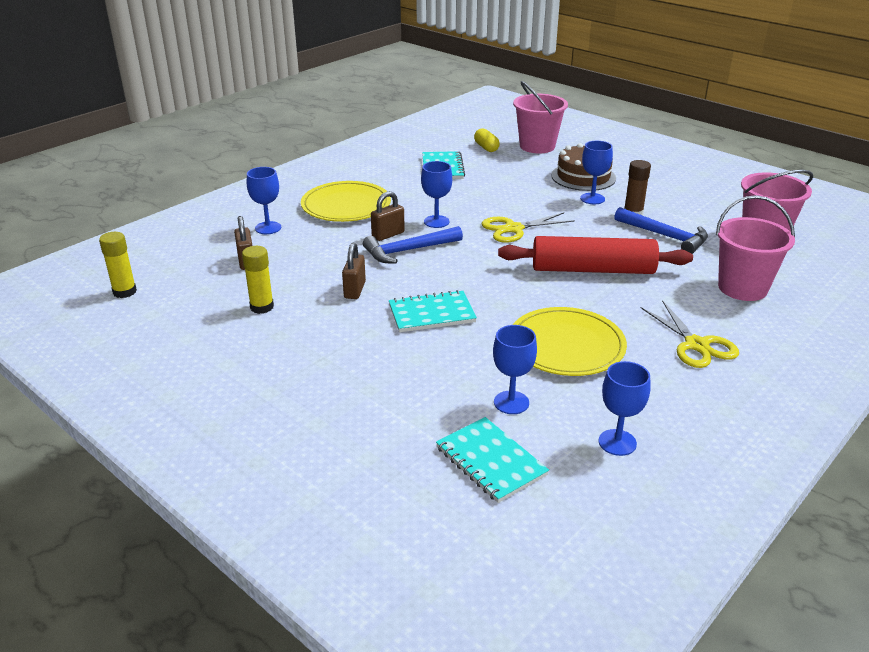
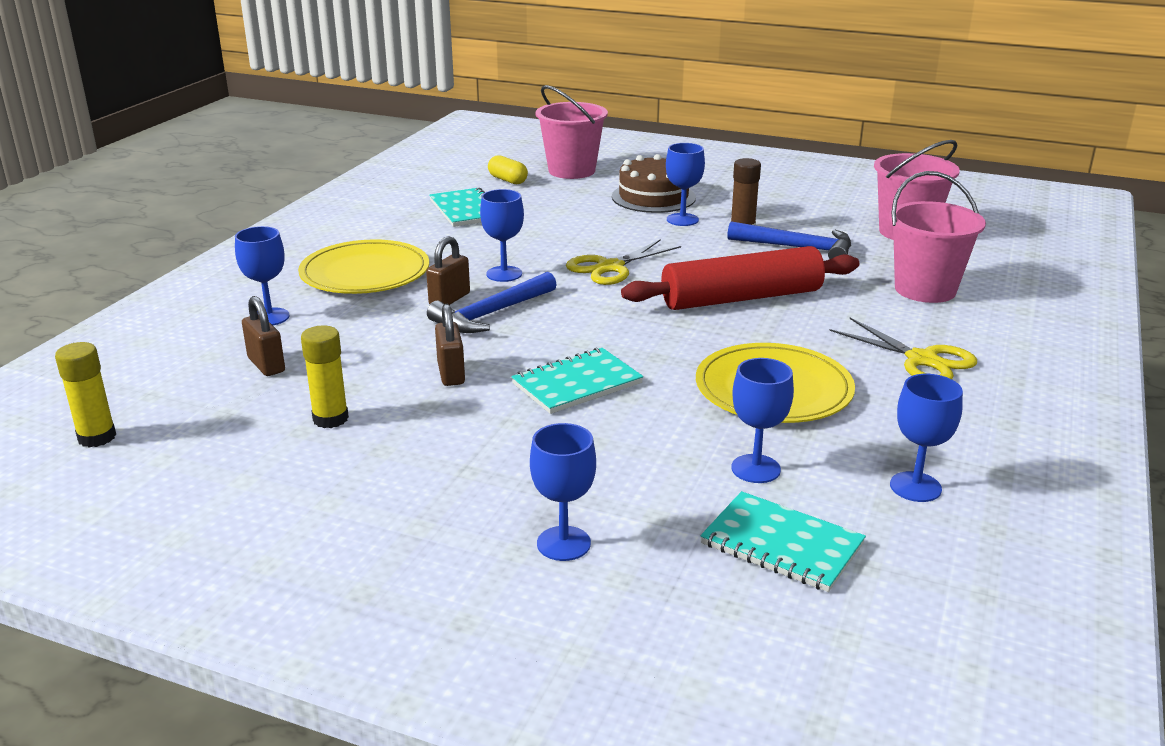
camera: 20 degrees left, 5 degrees down
(349, 425) = (563, 543): none -> blue goblet

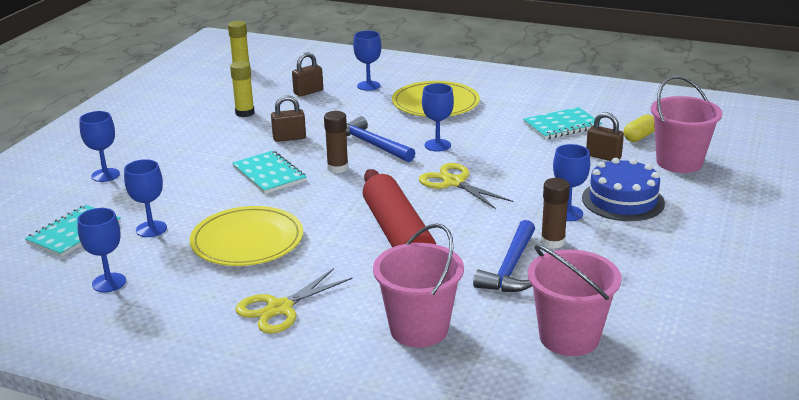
camera: 90 degrees right, 0 degrees up
(449, 299) = (394, 131): brown padlock -> brown padlock (603, 157)
(562, 335) = (337, 168): none -> brown glue stick
(653, 197) = (623, 200): brown cake -> blue cake

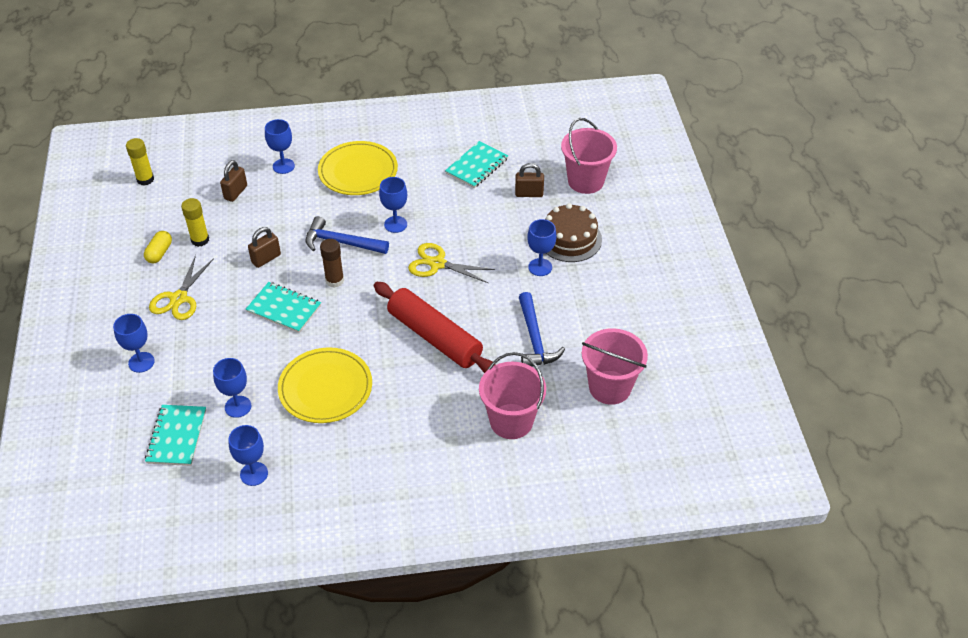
camera: 30 degrees left, 20 degrees up
(279, 308) = (403, 443): yellow scissors -> yellow scissors (179, 298)
(552, 242) = (547, 301): brown glue stick -> none
(623, 200) = (569, 239): blue cake -> brown cake
(639, 137) = (542, 160): yellow capsule -> yellow capsule (159, 253)

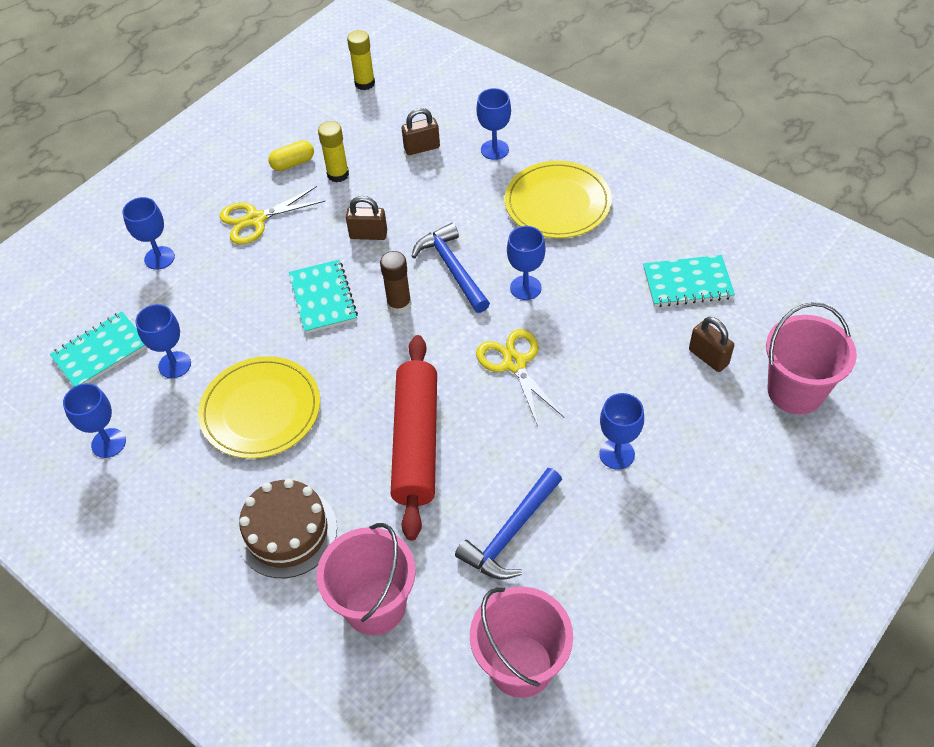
camera: 50 degrees right, 5 degrees up
(569, 239) = (691, 447): brown cake -> brown cake (287, 532)

